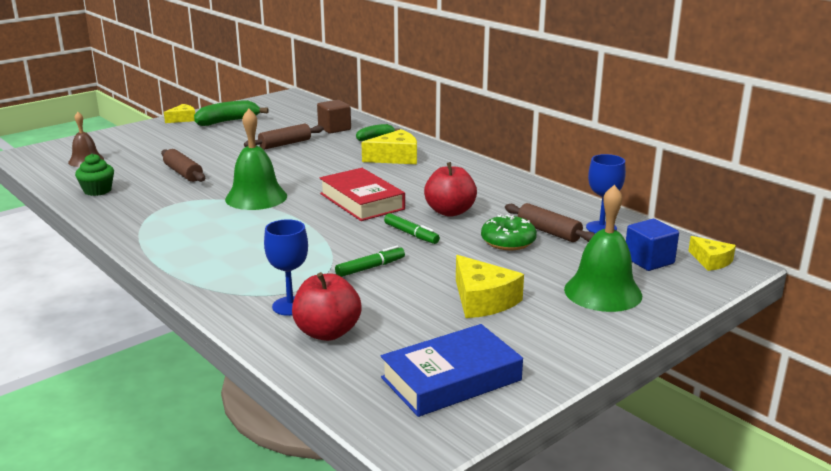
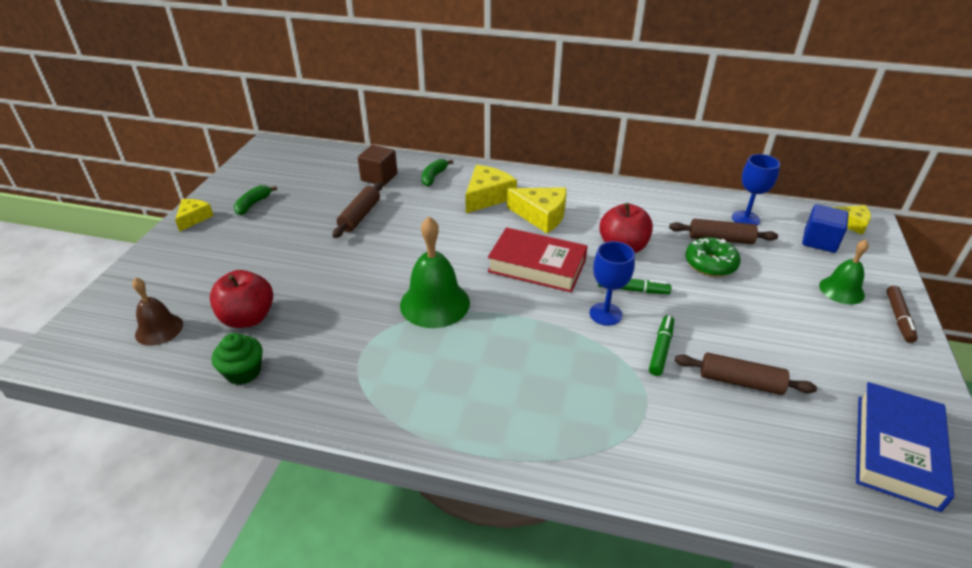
camera: 35 degrees left, 15 degrees up
(183, 173) = (309, 301): brown rolling pin -> brown rolling pin (740, 381)
(228, 121) = (253, 204): green banana -> green banana, size x0.61
(290, 306) = (670, 437): blue goblet -> blue goblet (605, 314)
(327, 332) = (744, 453): red apple -> red apple (248, 318)
(482, 300) = (788, 343): yellow cheese -> yellow cheese (541, 216)
(603, 292) = (841, 290): green bell -> green bell, size x0.61
(624, 324) = (898, 318): none -> brown marker

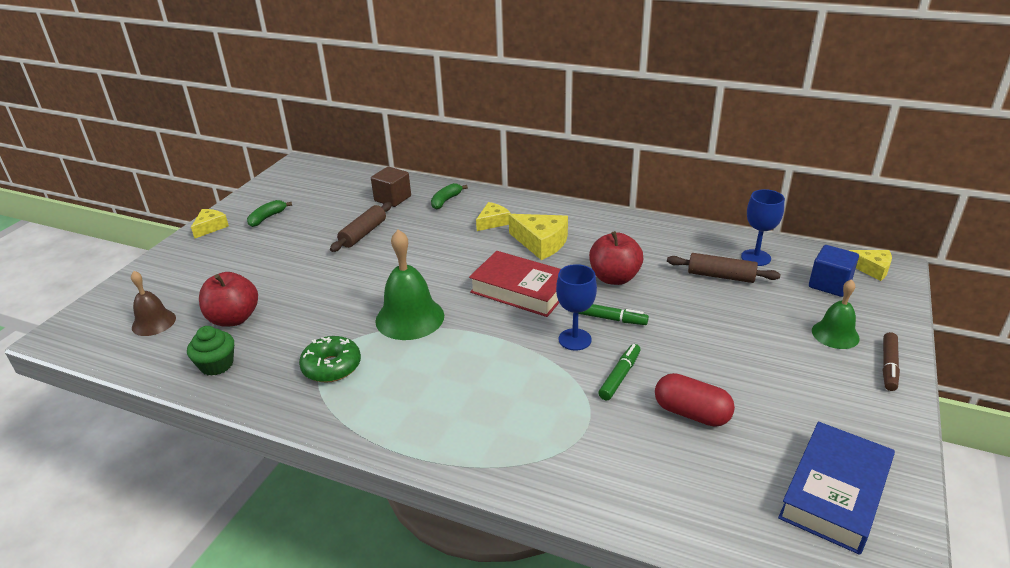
camera: 10 degrees right, 5 degrees down
(487, 197) = (493, 222): yellow cheese -> yellow cheese, size x0.62
(710, 264) = (701, 299): green donut -> green donut (331, 367)
(740, 381) = (691, 413): brown rolling pin -> red capsule

